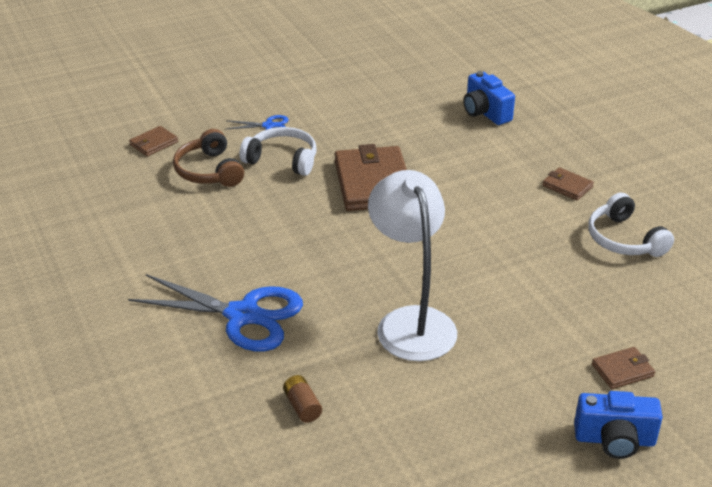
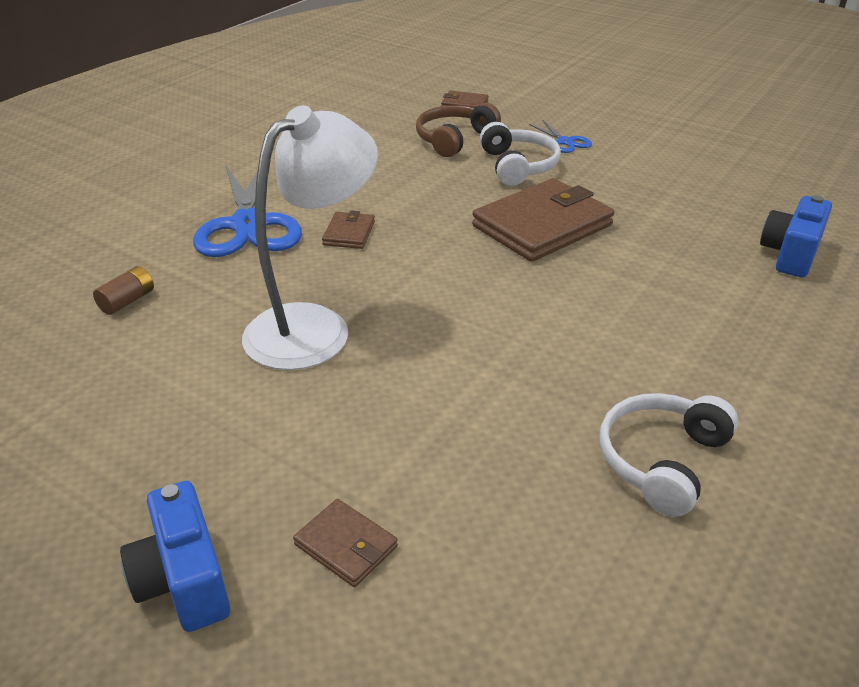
camera: 60 degrees right, 0 degrees up
(567, 186) = (722, 367): brown wallet -> brown wallet (349, 233)

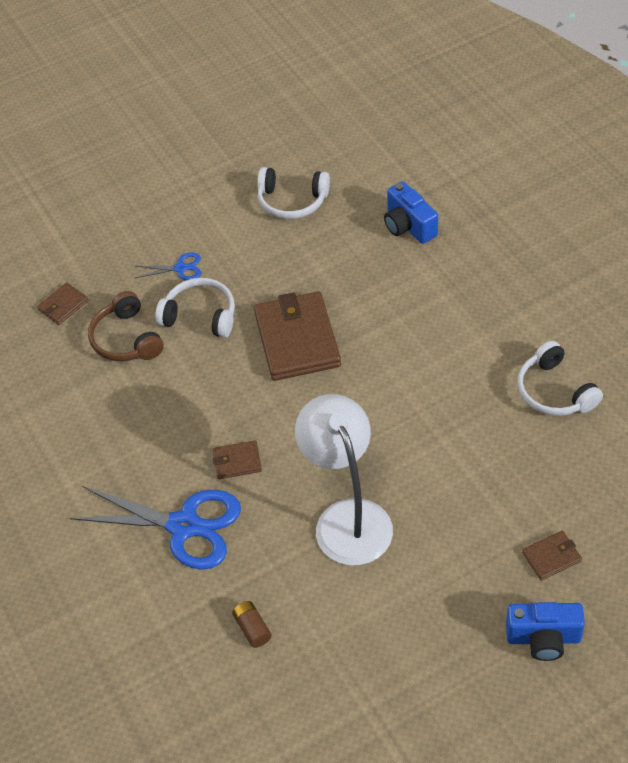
camera: 60 degrees left, 15 degrees up
(349, 233) = (237, 462): brown wallet -> brown wallet turned 45 degrees counterclockwise
(724, 174) = (292, 201): none -> white headphones

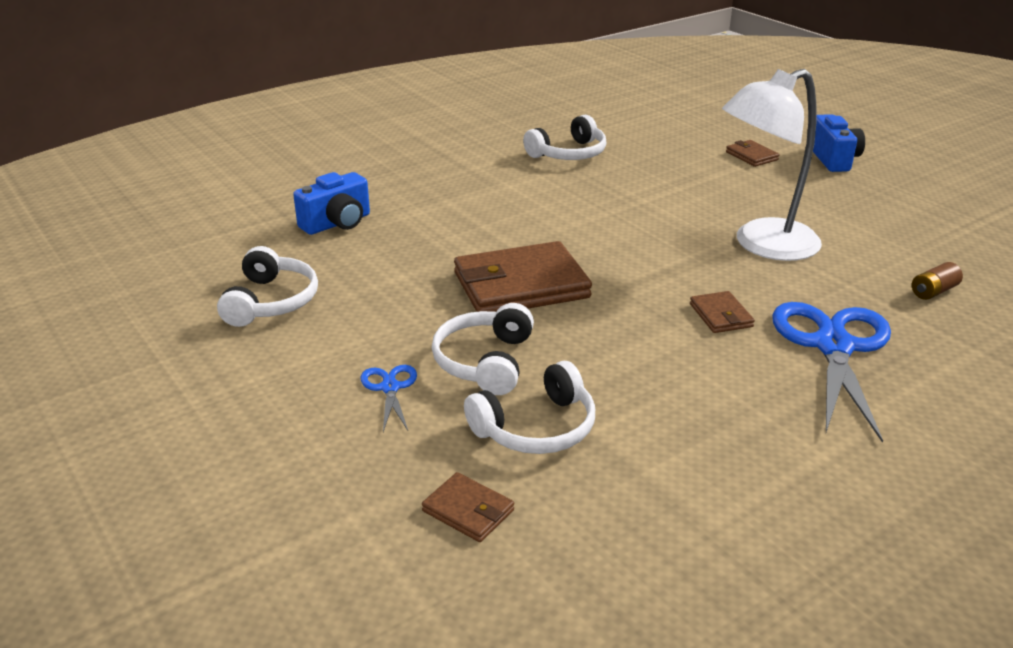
camera: 100 degrees left, 20 degrees down
(126, 339) = (536, 428): brown headphones -> white headphones

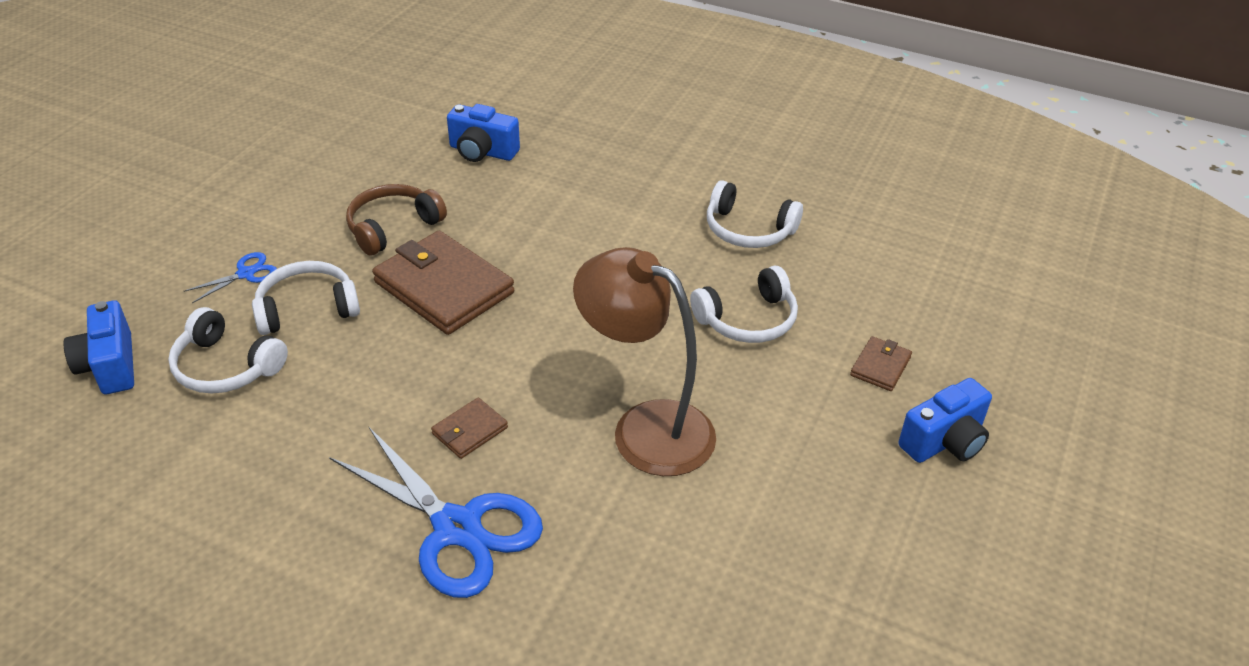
camera: 60 degrees right, 10 degrees up
(271, 301) = (335, 172): white headphones -> white headphones (748, 320)
(402, 290) = (392, 227): none -> brown headphones
(468, 510) = (110, 366): brown wallet -> blue camera
(762, 245) = (645, 428): white lamp -> brown lamp
(833, 346) = (457, 528): blue scissors -> blue scissors turned 60 degrees clockwise
(933, 291) = (636, 596): brown battery -> none

